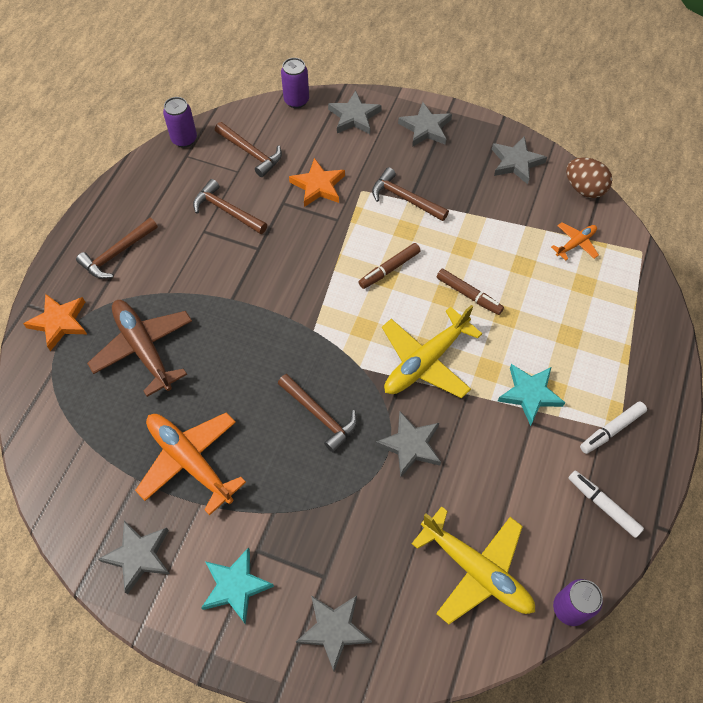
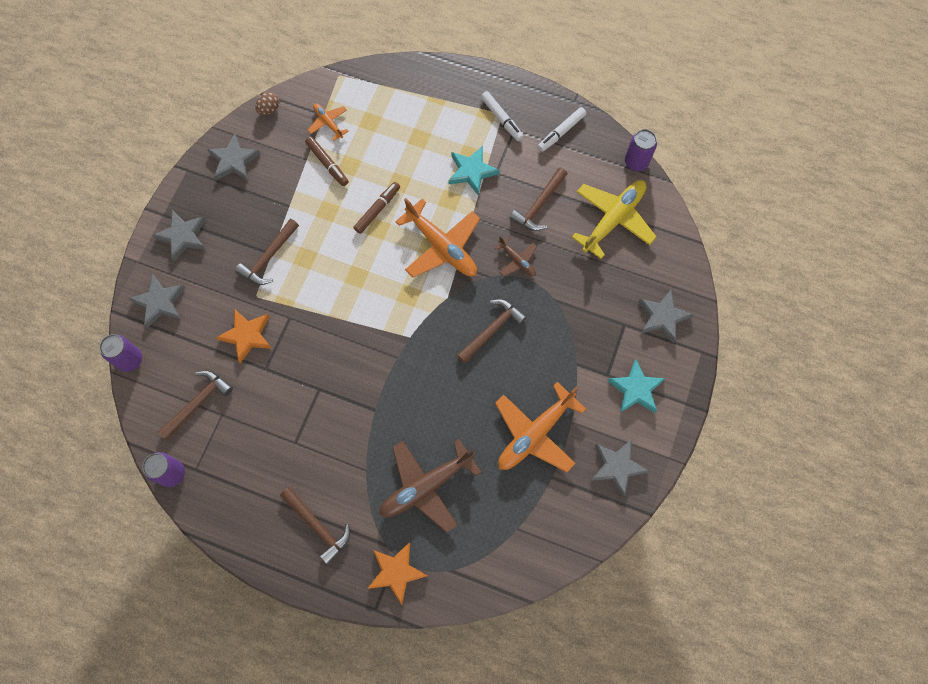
camera: 90 degrees left, 10 degrees up
(227, 211) = (271, 422): brown hammer -> brown hammer (539, 205)
(389, 269) = (348, 273): brown marker -> brown marker (327, 164)
(410, 445) = (517, 261): grey star -> brown plane
(425, 361) = (442, 247): yellow plane -> orange plane
(584, 189) = (269, 109): brown egg -> brown egg, size x0.63

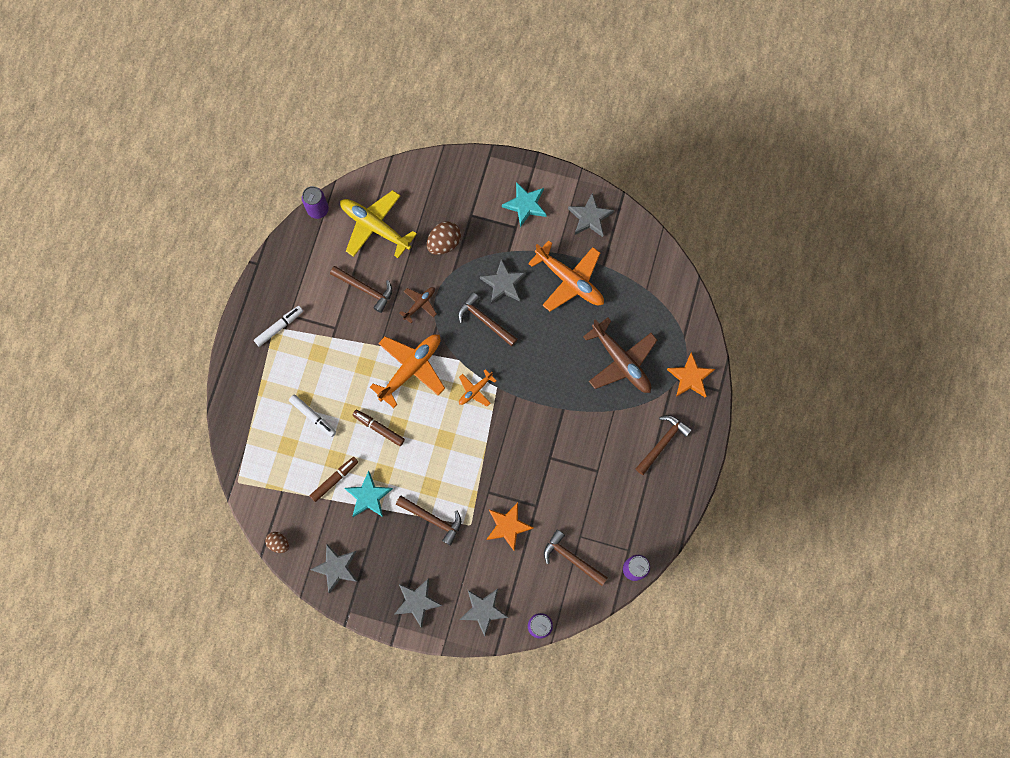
camera: 95 degrees left, 5 degrees up
(328, 123) = (291, 485): orange plane -> orange plane (475, 390)
(471, 171) = (335, 349): turquoise star -> turquoise star (368, 496)
(561, 132) = (290, 274): white marker -> white marker (313, 416)
(590, 292) = (444, 243): none -> brown egg
(662, 317) = (462, 186): grey star -> grey star (503, 284)

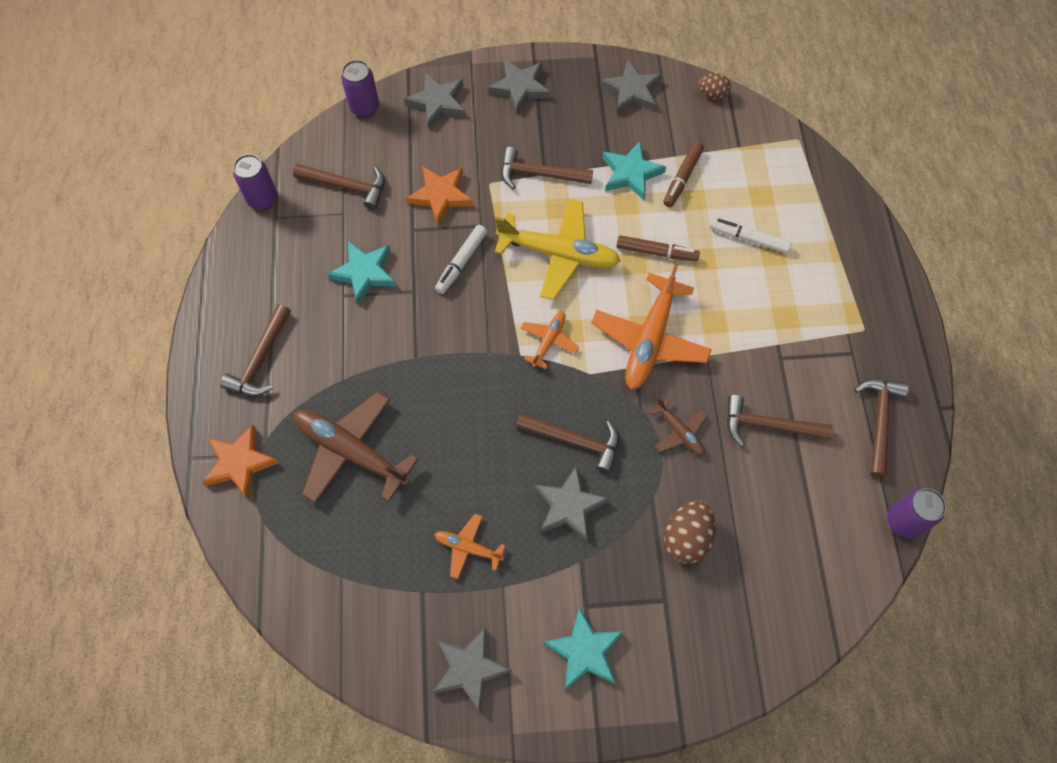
camera: 160 degrees right, 10 degrees down
(279, 327) = (857, 332): white marker -> white marker (461, 262)
(298, 268) = (879, 421): none -> brown hammer
(375, 227) = (803, 525): yellow plane -> yellow plane (559, 254)
(420, 304) = (679, 431): brown plane -> brown plane turned 60 degrees counterclockwise
(570, 280) = (468, 547): orange plane -> orange plane, size x0.51
(579, 483) = (364, 273): none -> turquoise star

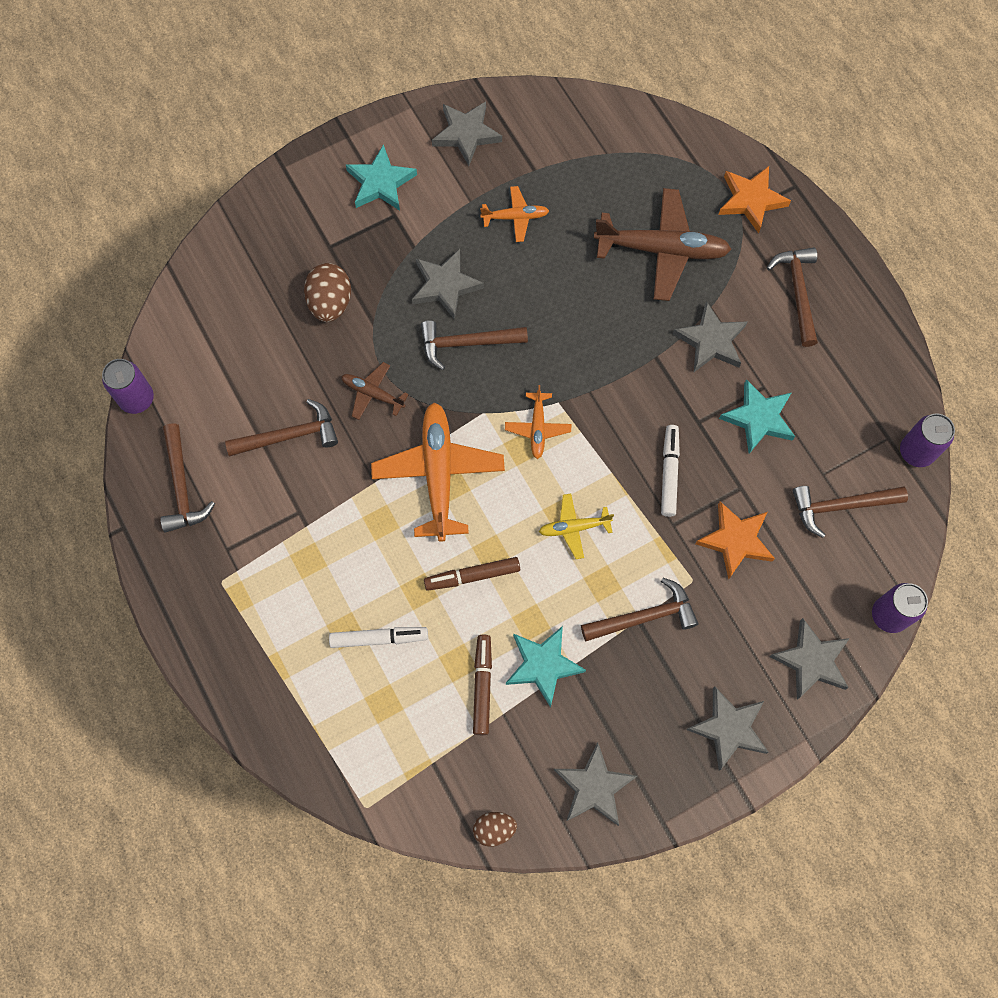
camera: 155 degrees right, 5 degrees up
(361, 350) = (711, 341): none -> grey star
(559, 254) = (574, 528): yellow plane -> yellow plane, size x0.51

